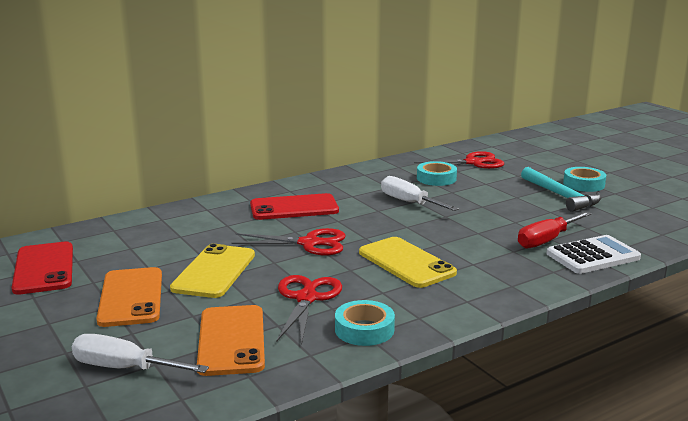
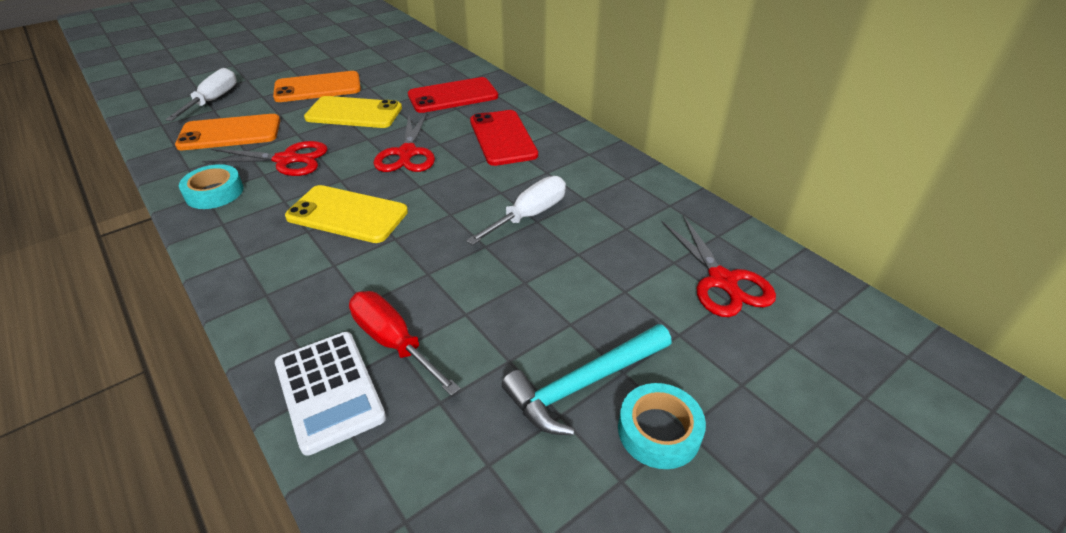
camera: 85 degrees right, 20 degrees up
(44, 268) = (376, 52): red phone -> red phone (453, 96)
(406, 263) = (347, 214): yellow phone -> yellow phone turned 60 degrees clockwise
(436, 178) = (630, 239): turquoise tape -> none

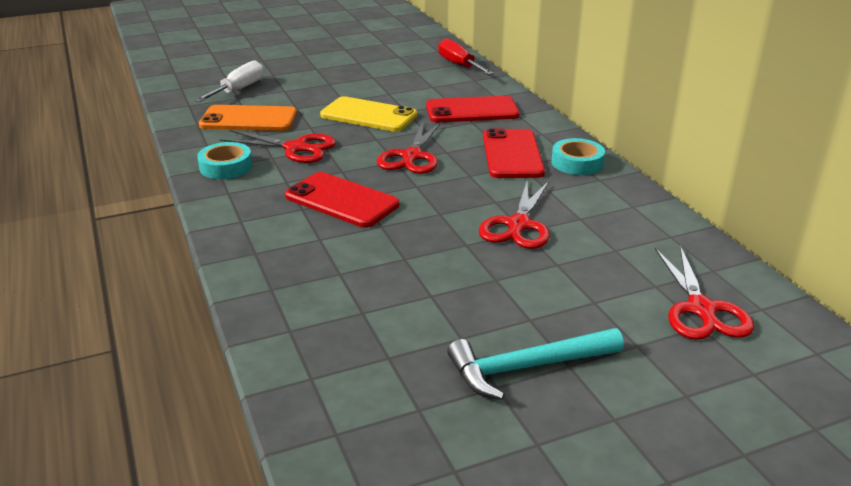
camera: 15 degrees right, 10 degrees down
(318, 87) = (339, 89): orange phone -> none
(329, 390) = (294, 332): white calculator -> none
(347, 214) = (341, 200): yellow phone -> red phone
(393, 342) = (359, 306): red screwdriver -> red screwdriver (459, 65)
(529, 215) = (518, 225): white screwdriver -> red scissors
(659, 431) = (587, 415): turquoise tape -> turquoise tape (577, 163)

